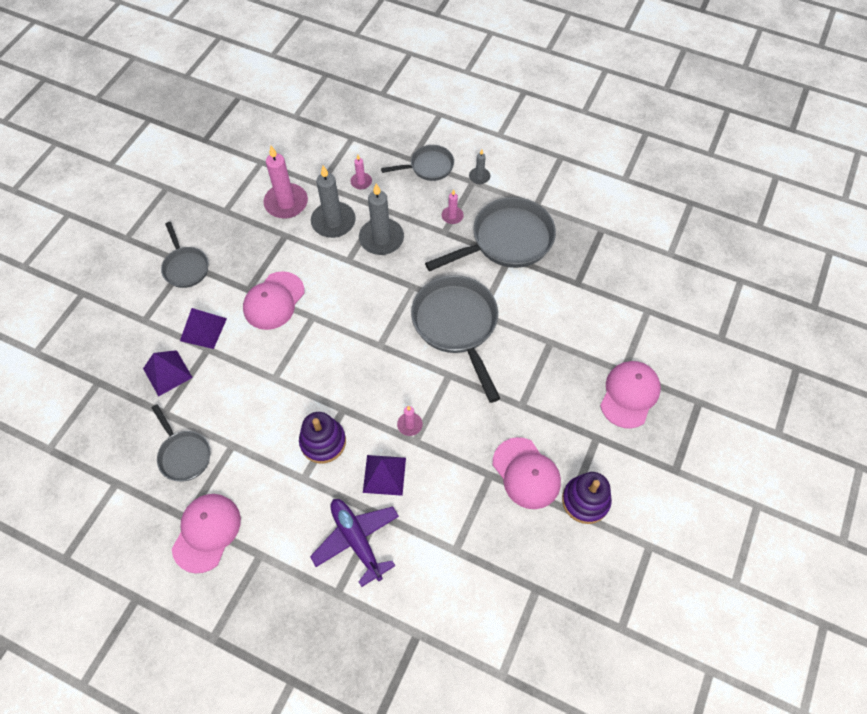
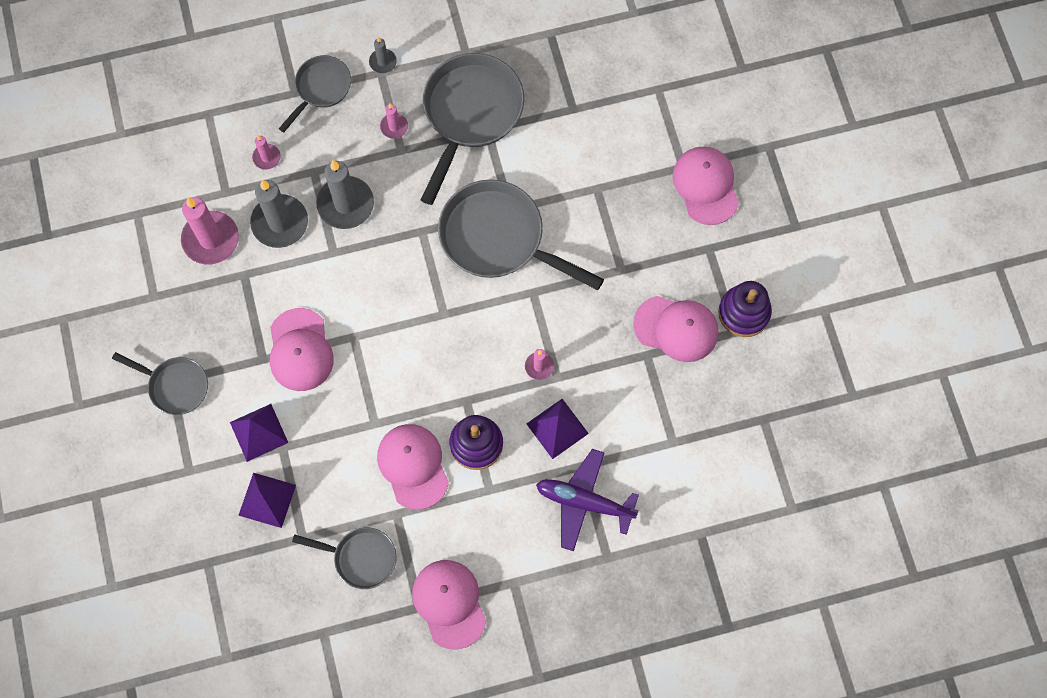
camera: 40 degrees left, 10 degrees up
(271, 423) = (413, 466): none -> pink cap

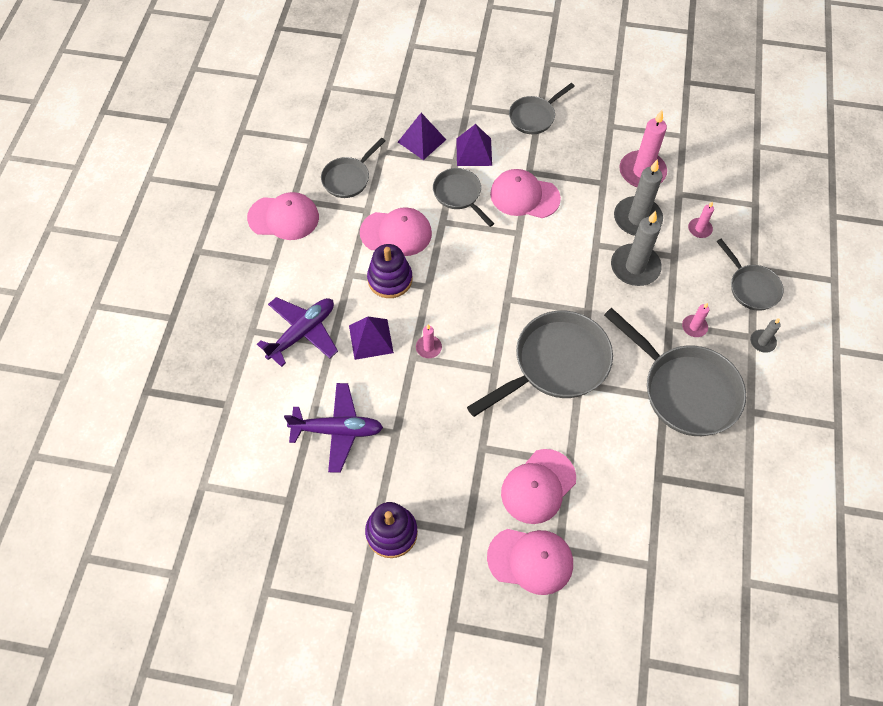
camera: 115 degrees right, 10 degrees down
(329, 421) = (459, 195): none -> grey pan
(672, 410) = (337, 430): none -> purple plane
(676, 328) = (406, 468): pink cap -> pink cap (538, 486)

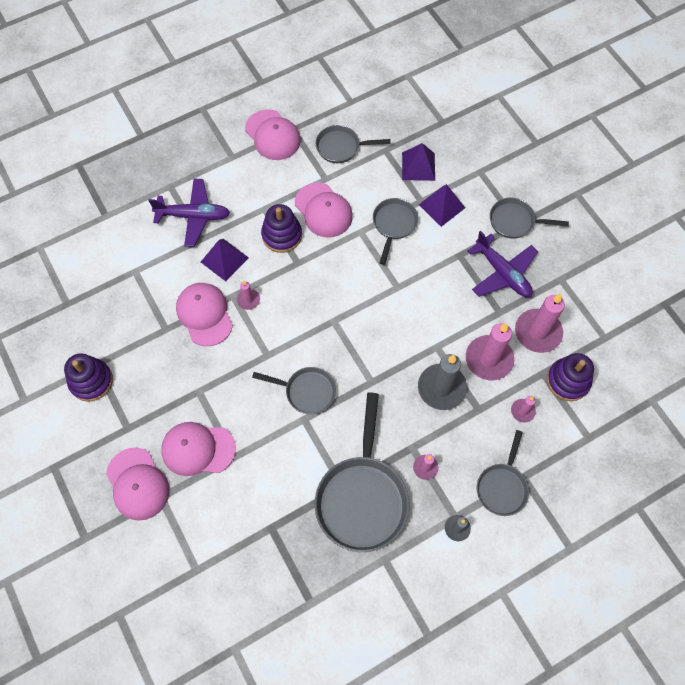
camera: 50 degrees right, 5 degrees up
(337, 430) = (139, 292): purple plane -> purple plane (502, 273)
(524, 196) = (434, 267): pink cap -> pink cap (204, 314)
(555, 364) = (306, 391): grey pan -> grey pan, size x0.56
(637, 218) = (489, 359): grey candle -> pink candle
(698, 183) = (568, 381): none -> purple stacking toy

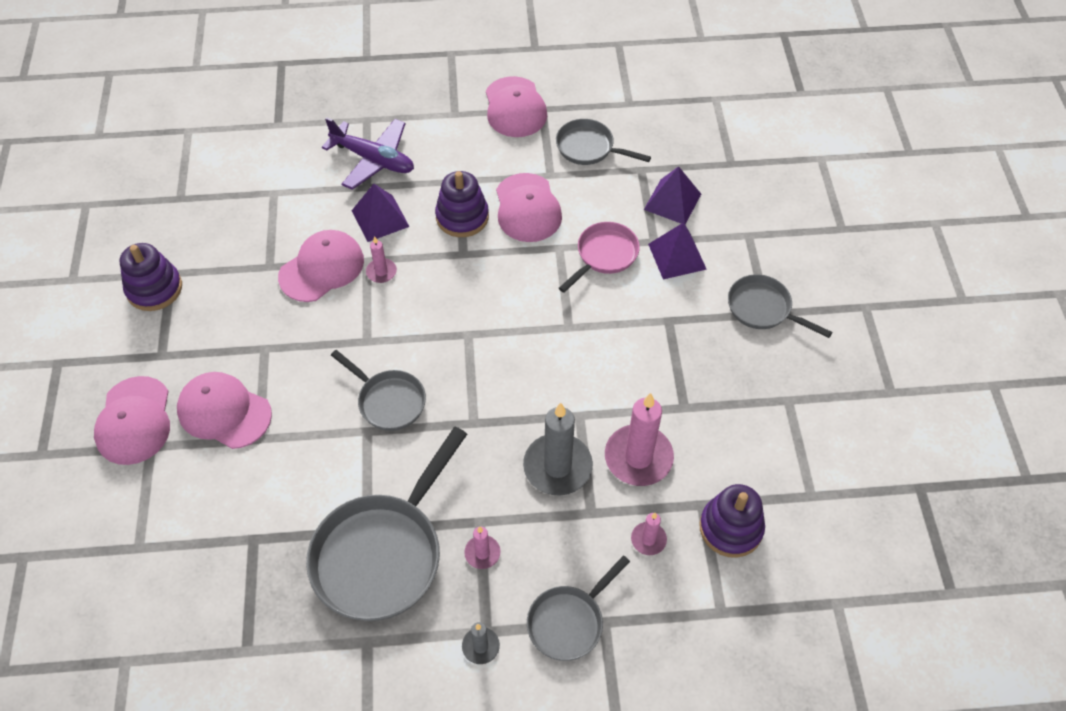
camera: 25 degrees right, 10 degrees down
(204, 314) = (322, 268): pink cap -> pink cap turned 45 degrees clockwise
(394, 225) = (604, 255): grey pan -> pink pan
(502, 273) = (713, 363): purple plane -> none
(537, 332) = (721, 451): pink candle -> none

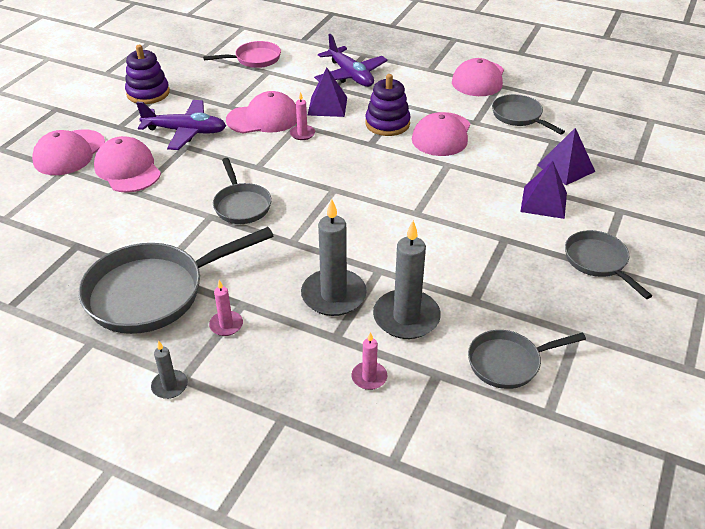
camera: 30 degrees right, 15 degrees down
(247, 327) = (185, 132): none -> purple plane
(569, 622) = (253, 403): grey pan -> grey pan (508, 363)
(604, 255) = (481, 181): pink pan -> pink pan (254, 59)
(638, 457) = (406, 317): pink candle -> grey candle
(730, 528) = (451, 402): purple stacking toy -> none

